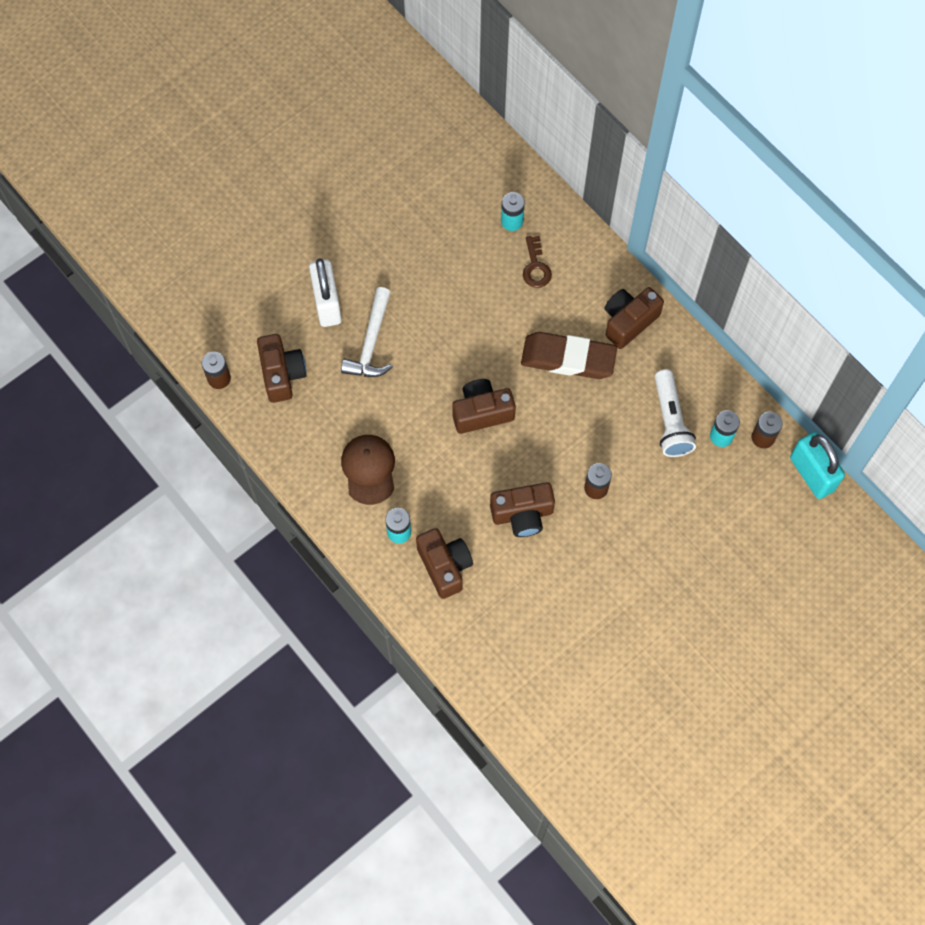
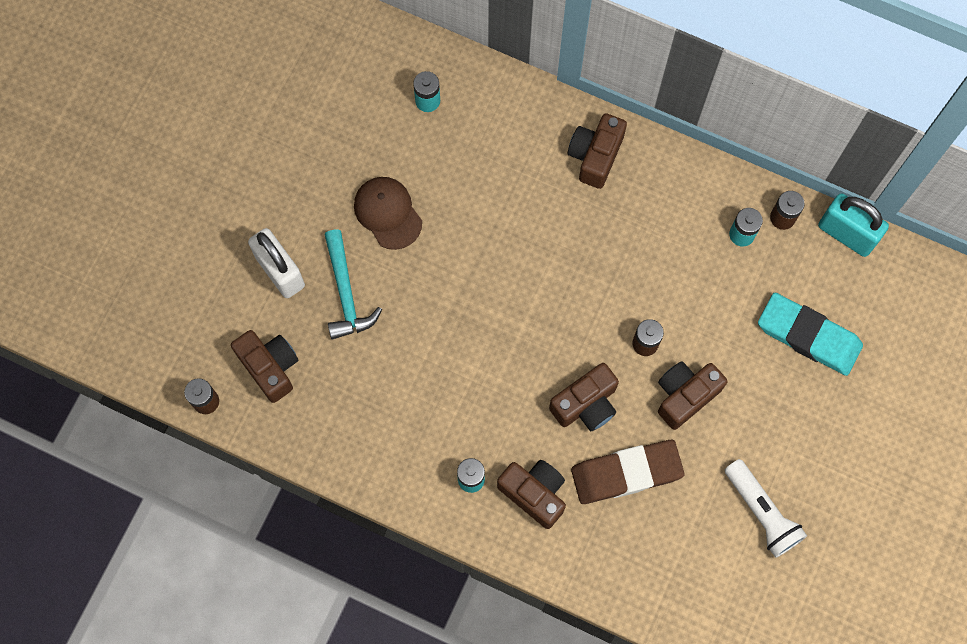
camera: 25 degrees left, 5 degrees up
(369, 469) = (408, 427): brown cap -> brown cap (388, 213)
(371, 343) = (346, 293): white hammer -> turquoise hammer
(482, 412) = (494, 316): brown camera -> brown camera (685, 396)
(536, 267) = (475, 139): brown key -> none
(568, 358) = (553, 221): brown eraser -> brown eraser (626, 473)
(670, 420) = (684, 241): white flashlight -> white flashlight (761, 512)
(737, 542) = (808, 336): none -> turquoise eraser

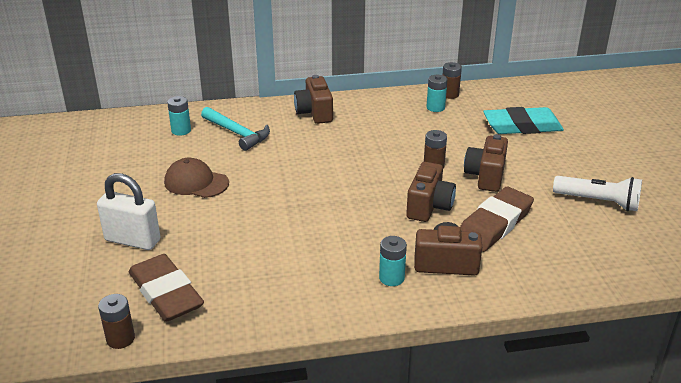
camera: 35 degrees left, 40 degrees down
(270, 367) = (166, 293): brown camera -> brown eraser
(346, 293) = (197, 229): turquoise hammer -> turquoise hammer (237, 133)
(846, 234) = (490, 87): turquoise padlock -> none

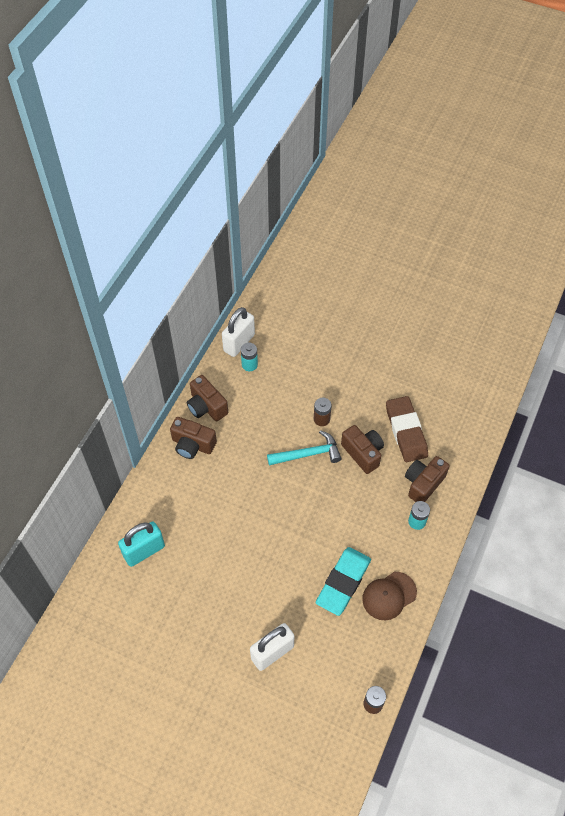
camera: 55 degrees left, 25 degrees up
(166, 293) = (345, 657): brown eraser -> none
(181, 130) = (144, 551): turquoise battery -> turquoise padlock
(196, 182) = (229, 577): brown cap -> brown cap (389, 596)
(237, 133) = (180, 514): turquoise hammer -> turquoise hammer (308, 454)
(449, 94) = (239, 343): brown battery -> white padlock
(486, 176) = (355, 398): brown camera -> brown camera (206, 406)
(522, 126) = (315, 333): turquoise eraser -> turquoise eraser (343, 582)
(598, 202) = (424, 361): white flashlight -> none

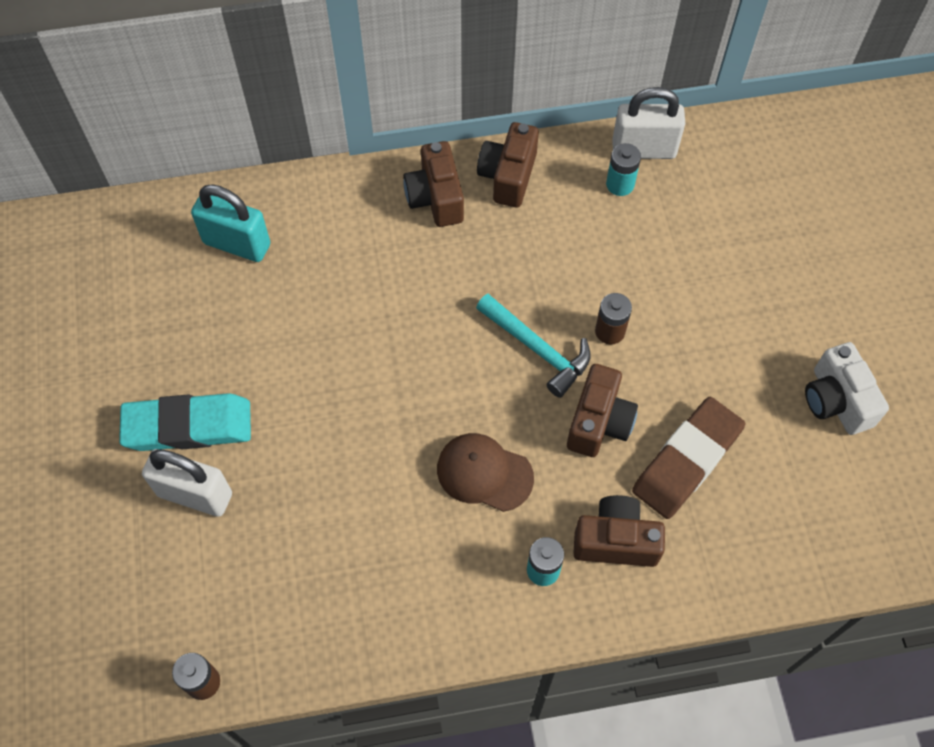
camera: 55 degrees right, 5 degrees up
(343, 582) = (366, 524): turquoise eraser -> turquoise eraser (188, 426)
(389, 596) = (389, 602): brown cap -> brown cap (484, 473)
(419, 357) = (836, 401): none -> white camera

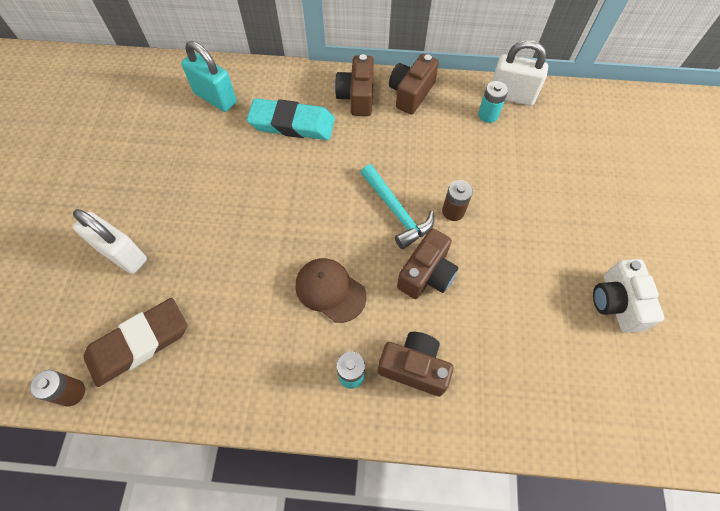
camera: 15 degrees right, 0 degrees up
(188, 426) = (136, 206): turquoise eraser -> turquoise eraser (292, 123)
(687, 461) = (486, 320): brown eraser -> brown eraser (139, 343)

